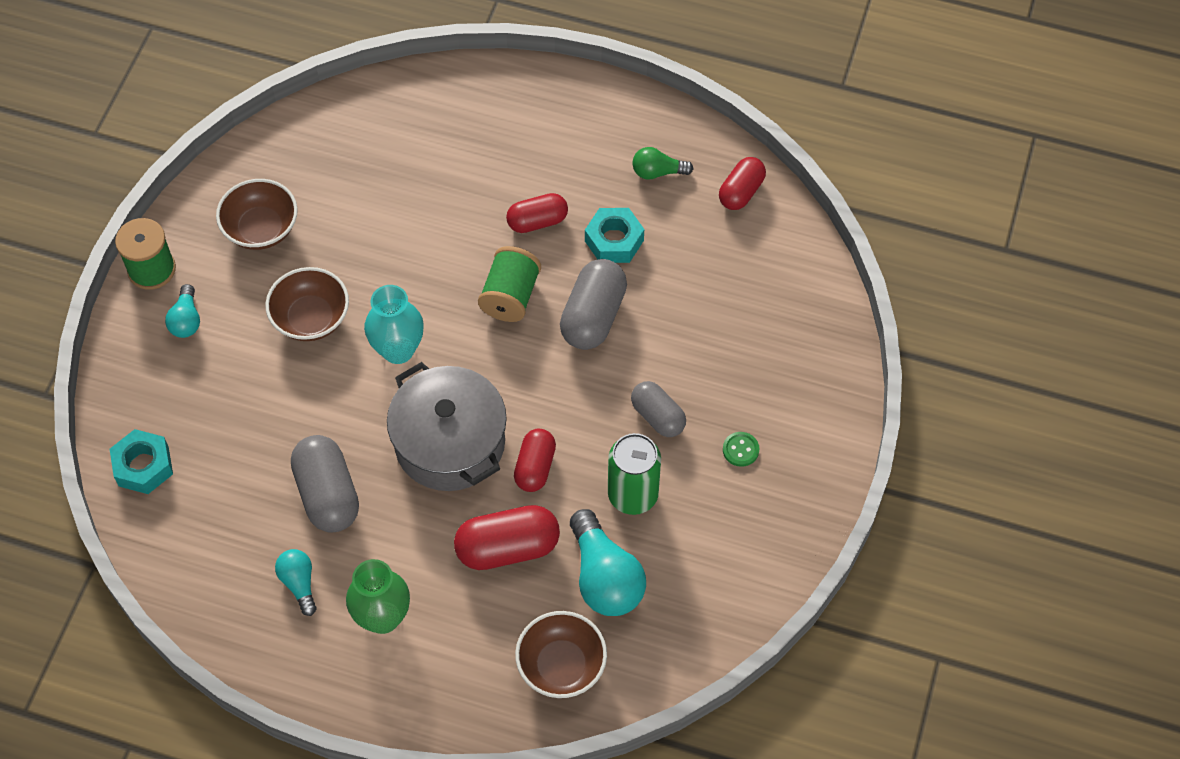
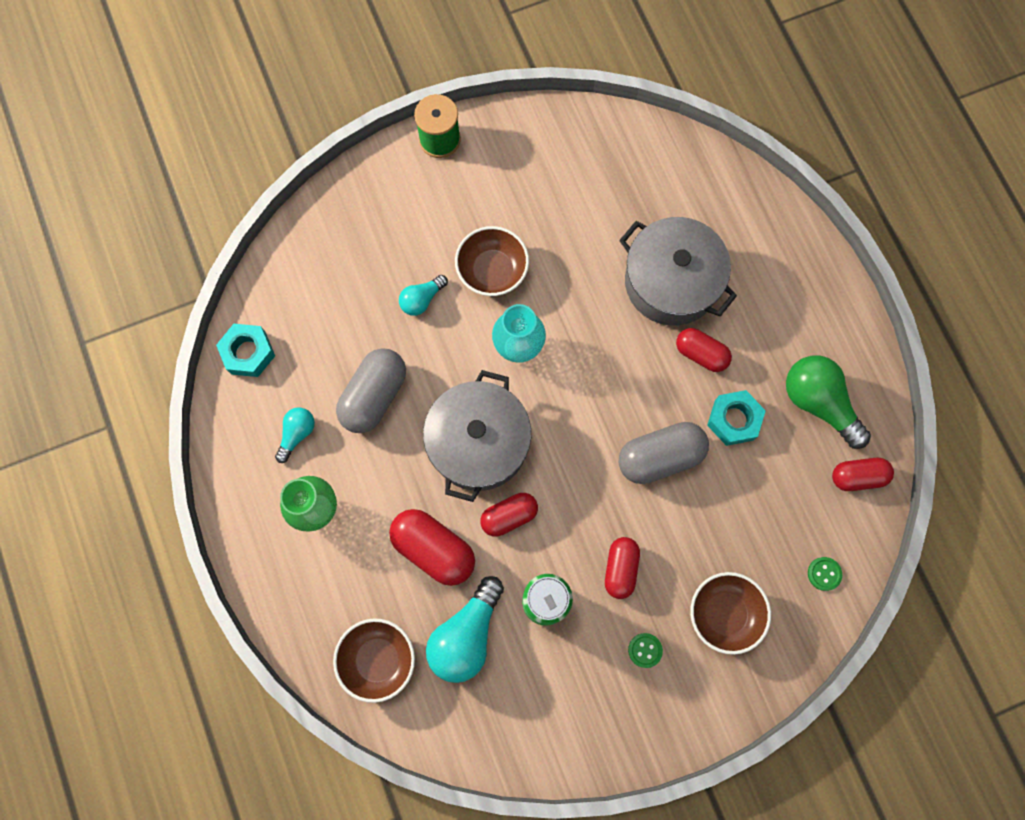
camera: 50 degrees right, 15 degrees up
(143, 466) = (297, 263): turquoise nut -> turquoise nut (248, 353)
(186, 320) = (422, 194): turquoise light bulb -> turquoise light bulb (422, 299)
(261, 229) = (530, 179): brown bowl -> brown bowl (724, 613)
(456, 196) = (671, 282): none -> grey pot
(510, 296) = (625, 386): green spool -> none
(658, 172) = (819, 403): green light bulb -> green light bulb, size x1.82
(658, 416) = (620, 569): grey capsule -> red capsule
(795, 274) = (824, 574): none -> green button

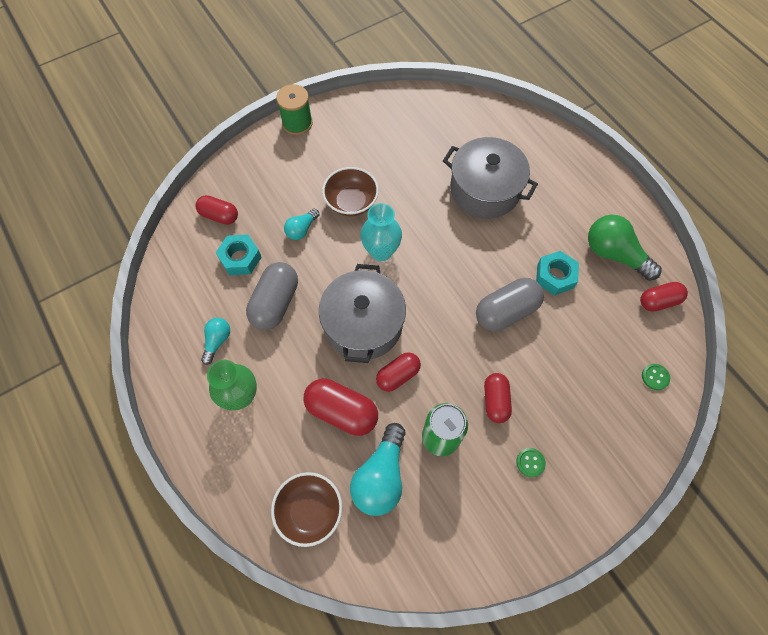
camera: 10 degrees left, 10 degrees down
(248, 353) = (171, 287): turquoise nut -> turquoise nut (240, 258)
(701, 354) = (518, 234): red capsule -> red capsule (219, 216)
(724, 613) = (586, 421): brown bowl -> none

